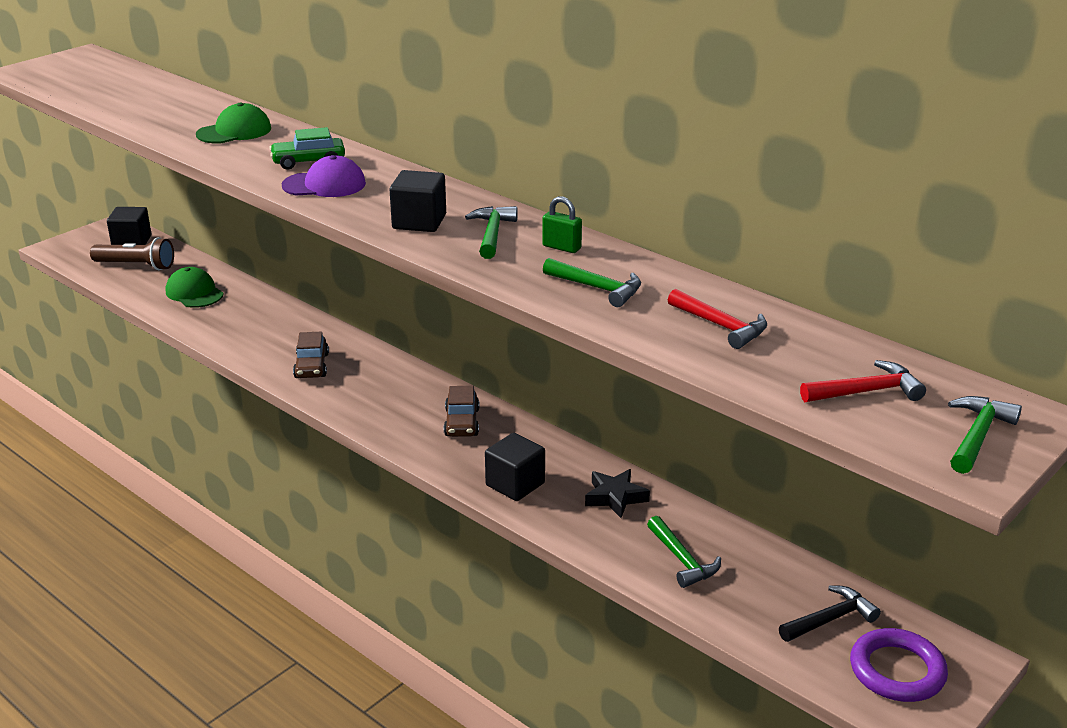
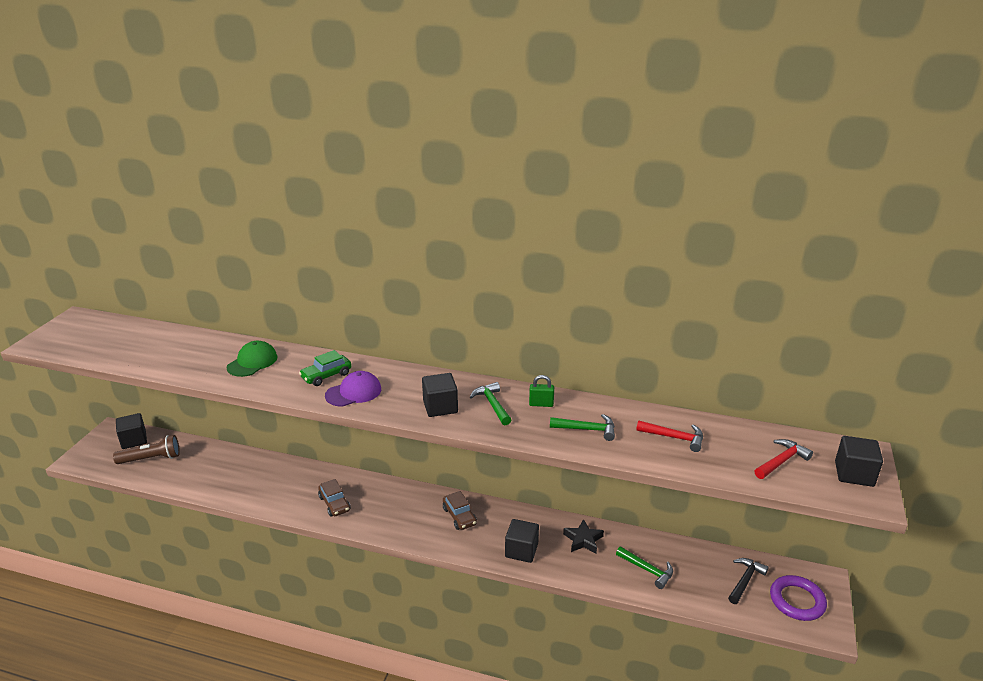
camera: 25 degrees left, 0 degrees up
(194, 293) = (211, 469): green cap -> none
(977, 436) = (854, 474): green hammer -> black cube

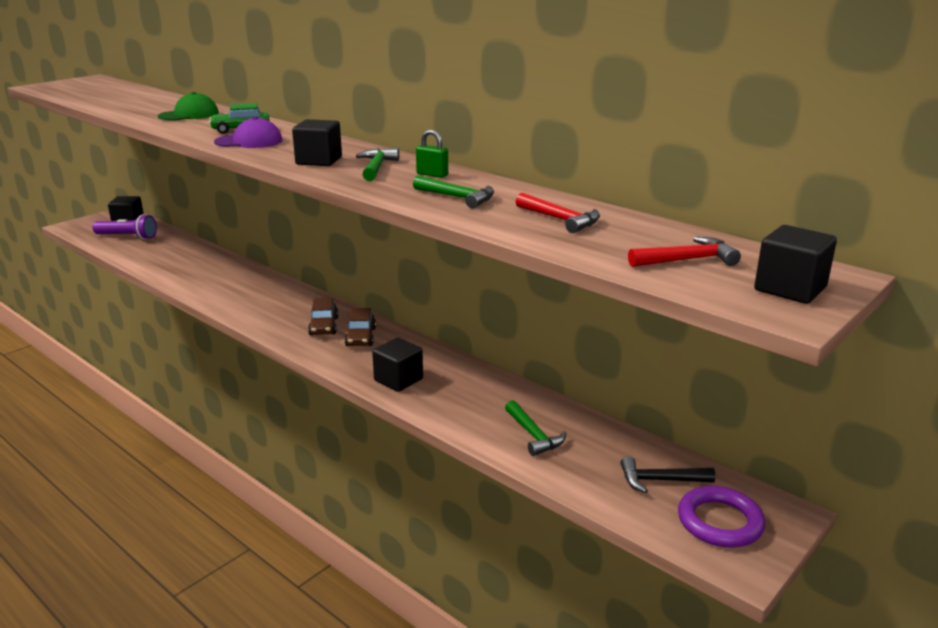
camera: 25 degrees right, 5 degrees down
(151, 459) = (127, 237): brown flashlight -> purple flashlight
(334, 503) = (248, 299): brown car -> brown car (324, 326)
(583, 540) = (480, 389): black star -> none
(745, 580) = (660, 480): black hammer -> black hammer turned 150 degrees counterclockwise

